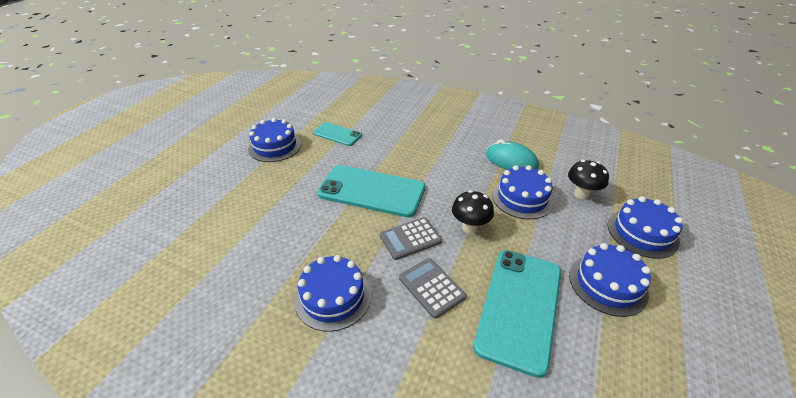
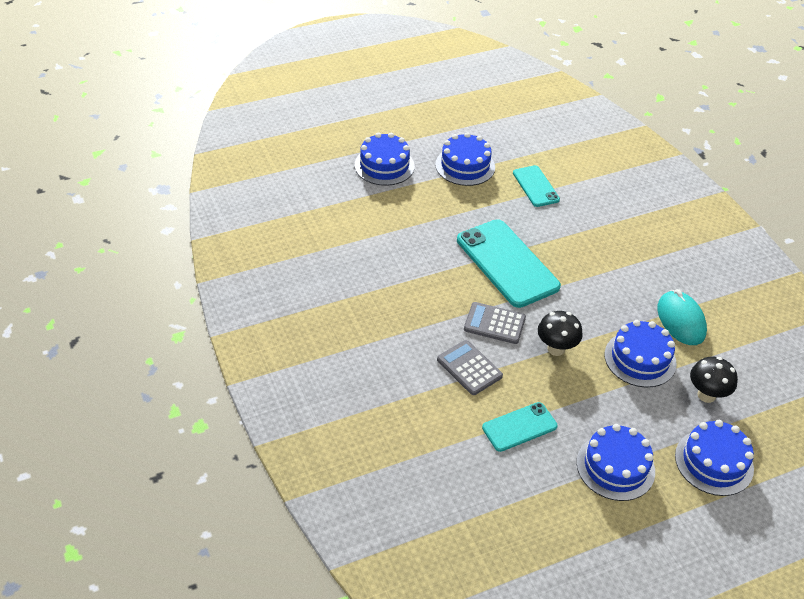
camera: 40 degrees right, 5 degrees up
(333, 297) = (392, 324): blue cake -> blue cake (384, 165)
(431, 287) = (469, 368): grey calculator -> grey calculator turned 45 degrees counterclockwise
(519, 307) = (519, 427): turquoise phone -> turquoise phone, size x0.55

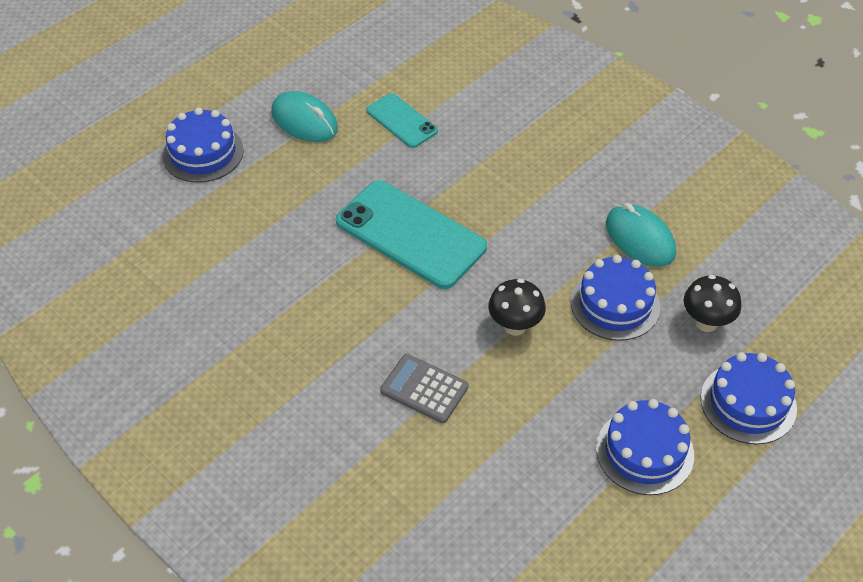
camera: 20 degrees left, 5 degrees up
(465, 166) = (304, 121): blue cake -> turquoise mouse
(494, 323) = (429, 319): grey calculator -> none
(519, 427) = (515, 443): turquoise phone -> none

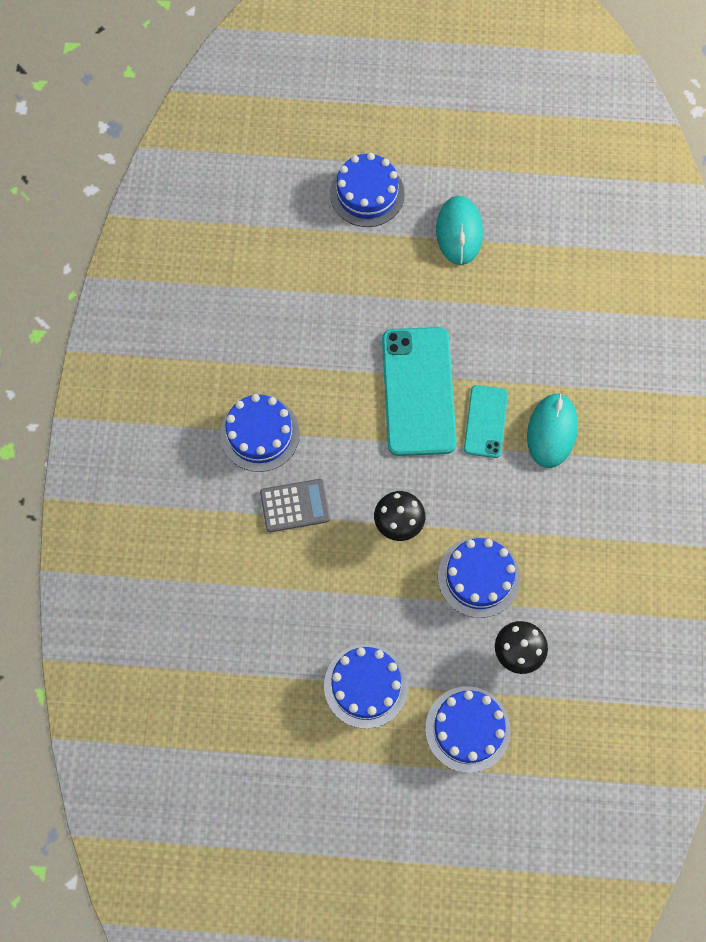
camera: 50 degrees right, 20 degrees up
(330, 369) = (260, 434): none -> blue cake
(401, 121) = (521, 297): turquoise phone -> turquoise phone (485, 421)
(424, 389) = (295, 505): grey calculator -> grey calculator turned 90 degrees clockwise
(640, 239) = (558, 551): turquoise mouse -> turquoise mouse (551, 431)

